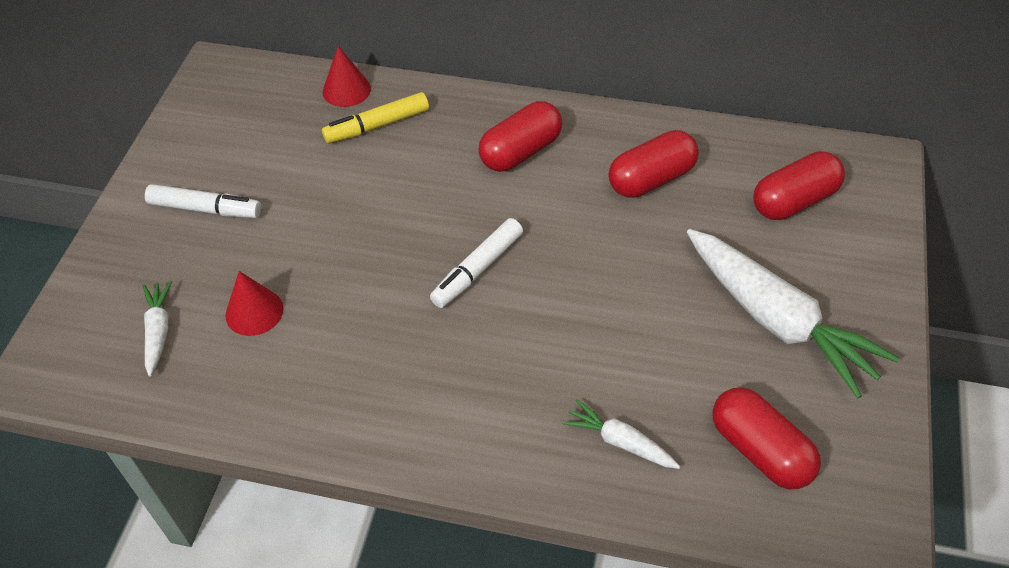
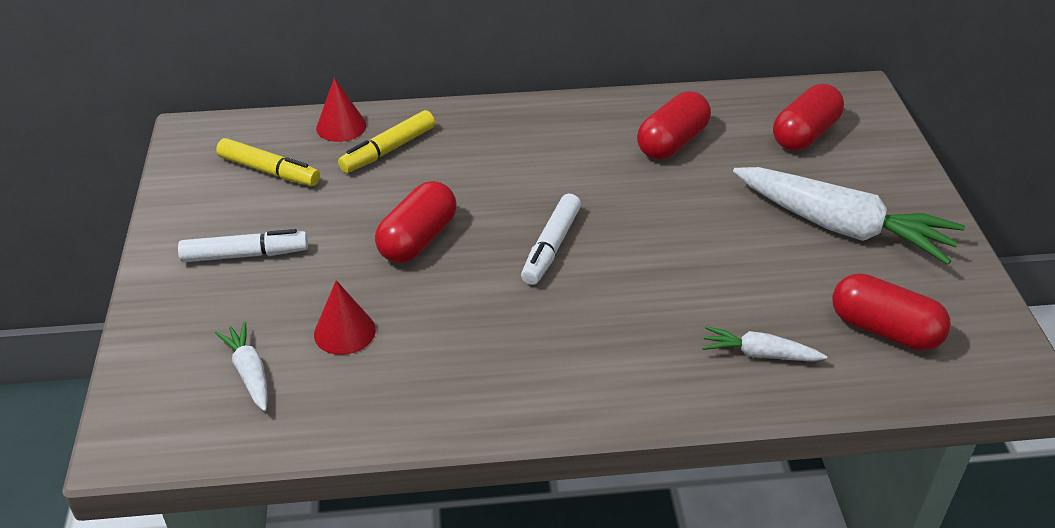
camera: 20 degrees left, 10 degrees down
(263, 124) = (269, 171): none -> yellow marker
(521, 152) = (540, 144): red capsule -> red capsule (418, 239)

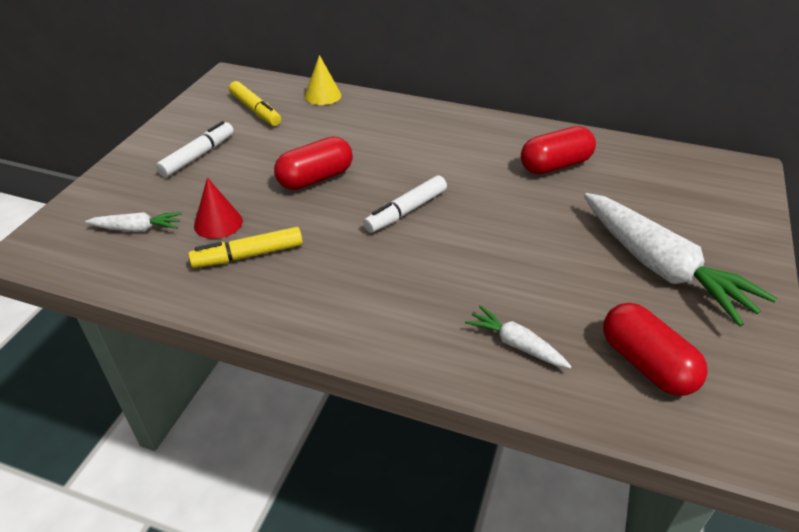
camera: 25 degrees right, 0 degrees up
(245, 255) = (198, 156): white marker -> white marker turned 75 degrees counterclockwise
(249, 372) = (138, 229): white carrot -> white carrot turned 90 degrees clockwise
(341, 126) = (322, 95): red cone -> yellow cone
(388, 150) = (342, 117): yellow marker -> yellow marker (248, 255)
(805, 134) = (674, 188): red capsule -> none

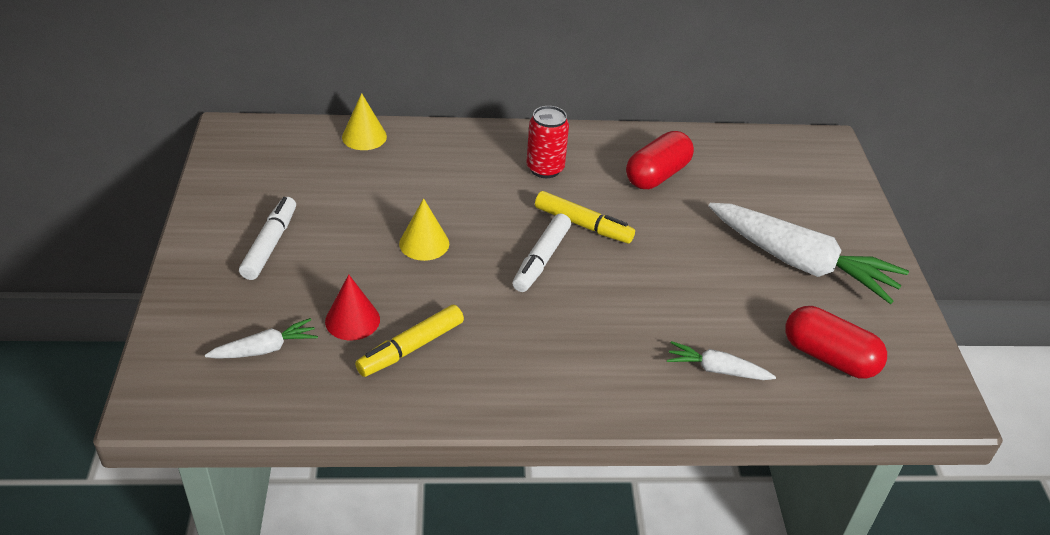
camera: 25 degrees left, 0 degrees up
(255, 110) = (297, 171): yellow marker -> yellow marker (583, 225)
(315, 178) = (424, 243): red capsule -> yellow cone
(455, 143) = (545, 169): none -> red can

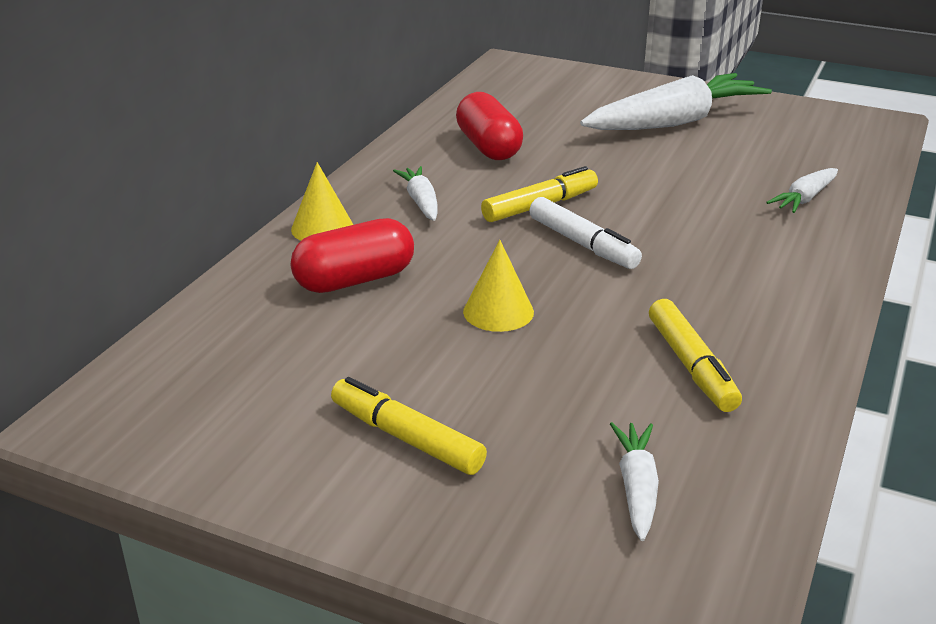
camera: 60 degrees left, 10 degrees down
(270, 244) = (406, 438): white marker -> yellow marker
(352, 320) = (615, 399): red cone -> none
(364, 137) = (228, 305): yellow cone -> yellow cone (322, 228)
(545, 169) = (421, 201): red can -> white carrot
(829, 357) = (808, 147): red capsule -> red capsule (355, 280)

